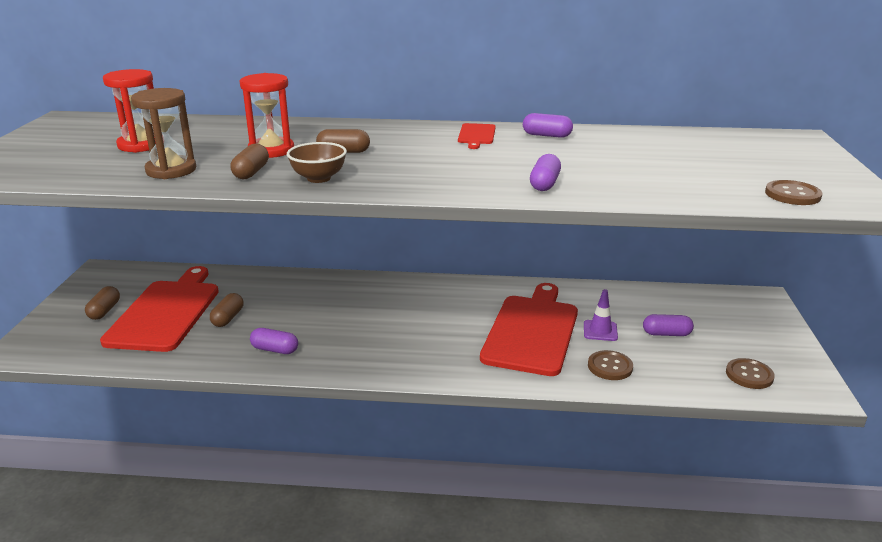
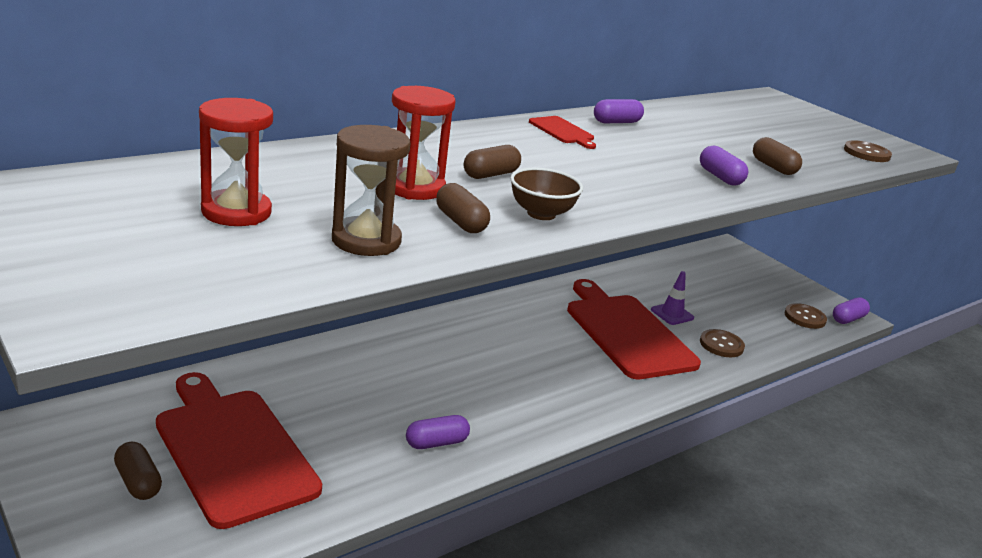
camera: 45 degrees left, 0 degrees up
(228, 318) = (324, 427): brown capsule -> brown capsule (773, 167)
(666, 334) = (716, 300): purple capsule -> purple capsule (848, 319)

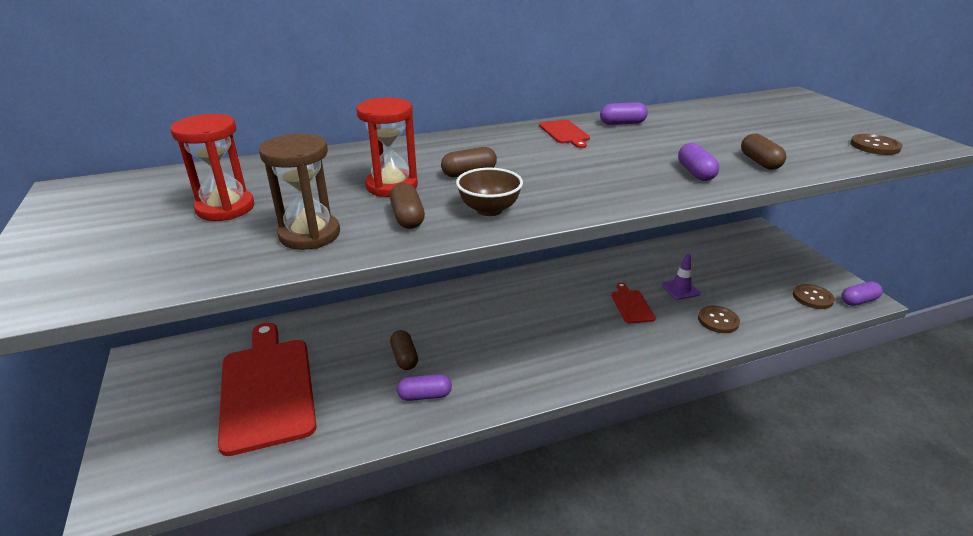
camera: 20 degrees right, 5 degrees up
(138, 482) = (189, 409): brown capsule -> brown capsule (404, 357)
(626, 333) = (631, 305): red cutting board -> red cutting board, size x0.43

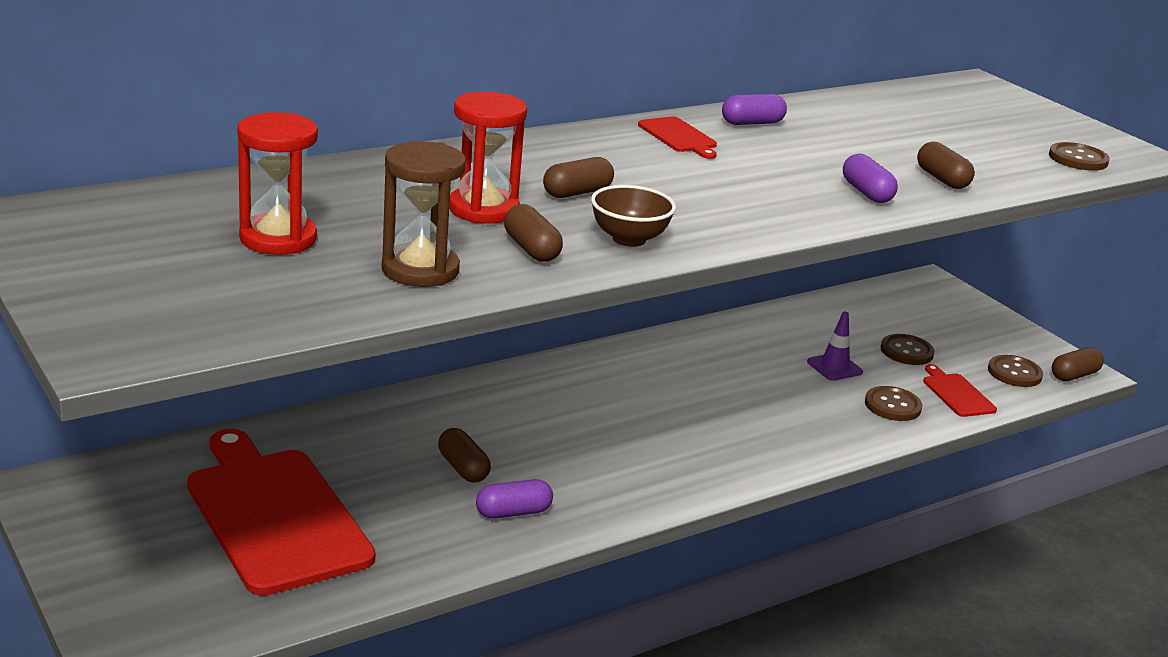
camera: 15 degrees left, 5 degrees down
(631, 305) = (770, 390): red cutting board -> red cutting board (957, 394)
(734, 279) = (906, 351): none -> brown button
(858, 301) = (1074, 375): purple capsule -> brown capsule

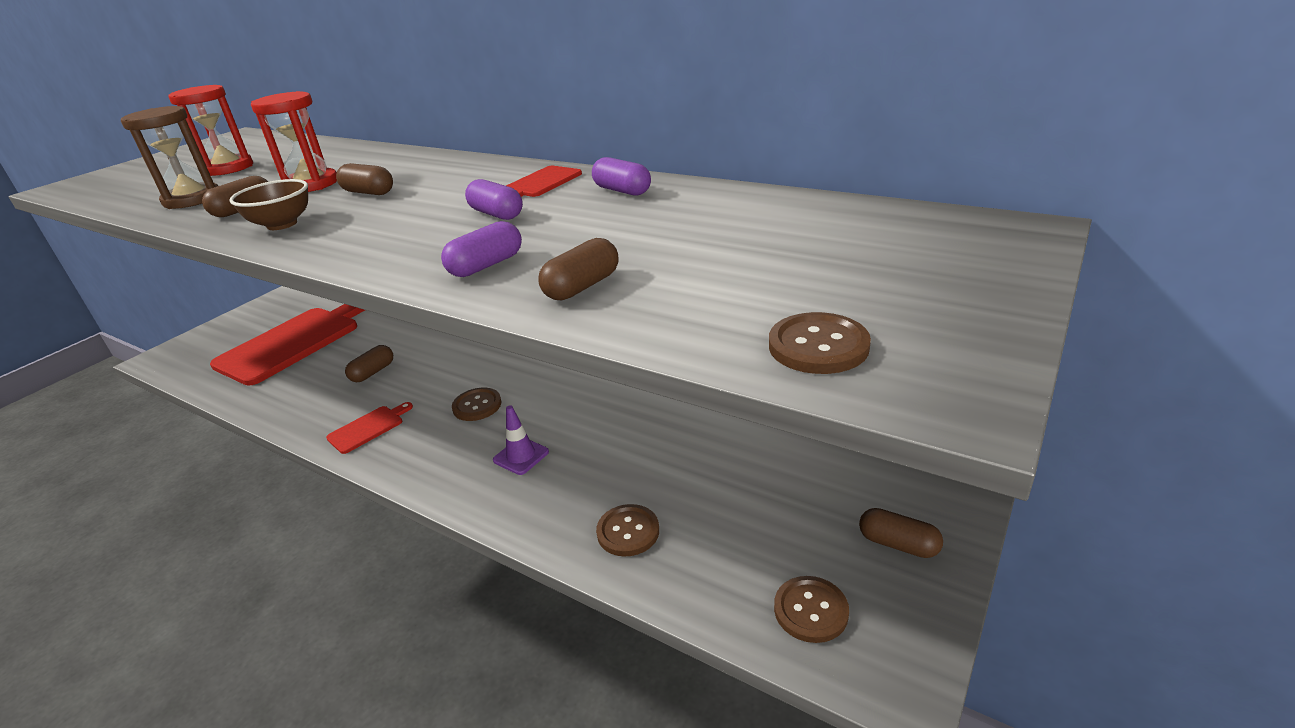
camera: 70 degrees right, 5 degrees up
(513, 512) = (326, 406): purple capsule -> purple capsule (496, 214)
(834, 367) = (671, 473): purple traffic cone -> purple traffic cone (521, 456)
(906, 351) = (761, 508): brown button -> brown button (477, 406)
(957, 394) = (702, 572): red cutting board -> red cutting board (368, 428)
(1074, 375) = (875, 676): brown capsule -> brown capsule (898, 544)

